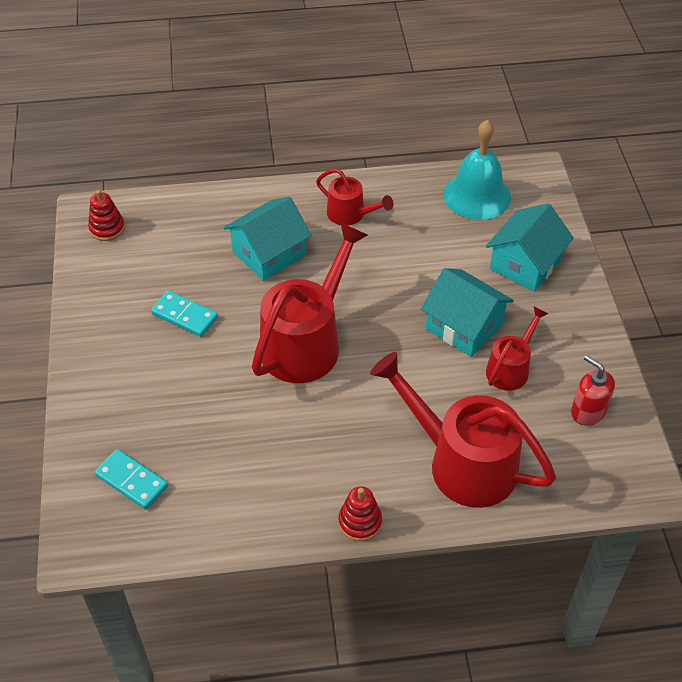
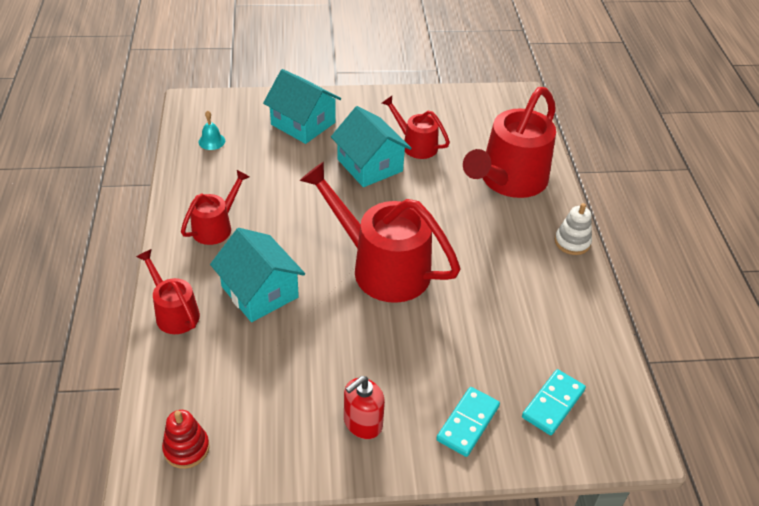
camera: 90 degrees left, 5 degrees down
(184, 316) = (340, 364): turquoise domino -> turquoise domino (468, 423)
(243, 201) = (174, 312): none -> red watering can
(360, 522) = (572, 242): red stacking toy -> white stacking toy
(464, 326) = (370, 165): turquoise house -> turquoise house turned 75 degrees counterclockwise
(477, 195) = (211, 141): turquoise bell -> turquoise bell, size x0.42
(588, 411) = (457, 112): red soap dispenser -> red soap dispenser (362, 423)

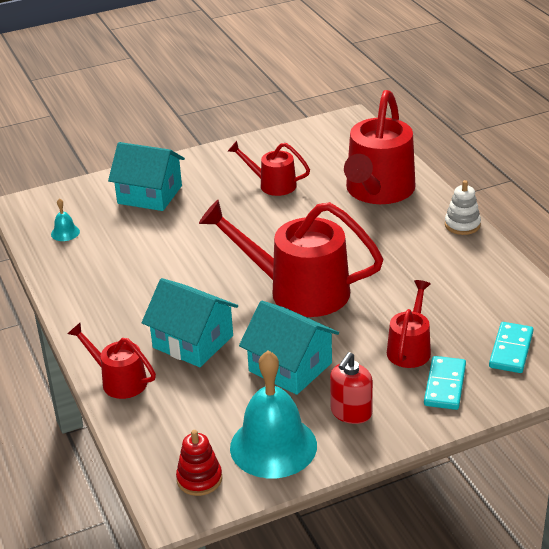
camera: 15 degrees left, 10 degrees down
(216, 226) = (116, 301): red watering can -> red watering can (410, 348)
(271, 435) = (273, 446): none -> turquoise bell
(370, 165) = (237, 213): turquoise house -> turquoise house (290, 367)

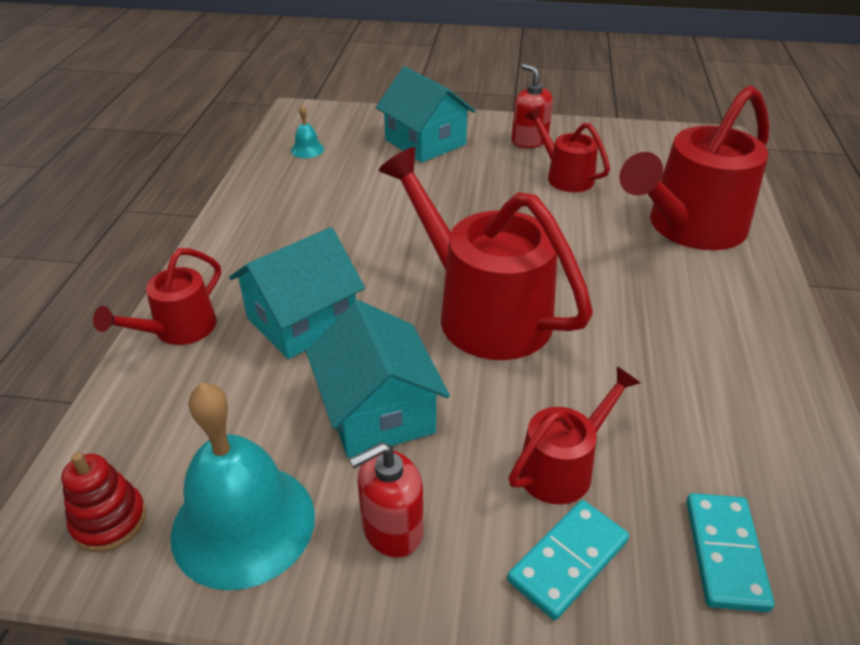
camera: 30 degrees right, 5 degrees up
(118, 380) = (178, 330): red watering can -> red watering can turned 120 degrees counterclockwise
(193, 342) = (302, 320): turquoise house -> turquoise house turned 75 degrees clockwise
(224, 167) = (529, 141): none -> red soap dispenser
(462, 225) = (778, 314): white stacking toy -> none
(511, 350) = (725, 553): turquoise domino -> turquoise domino turned 45 degrees counterclockwise

